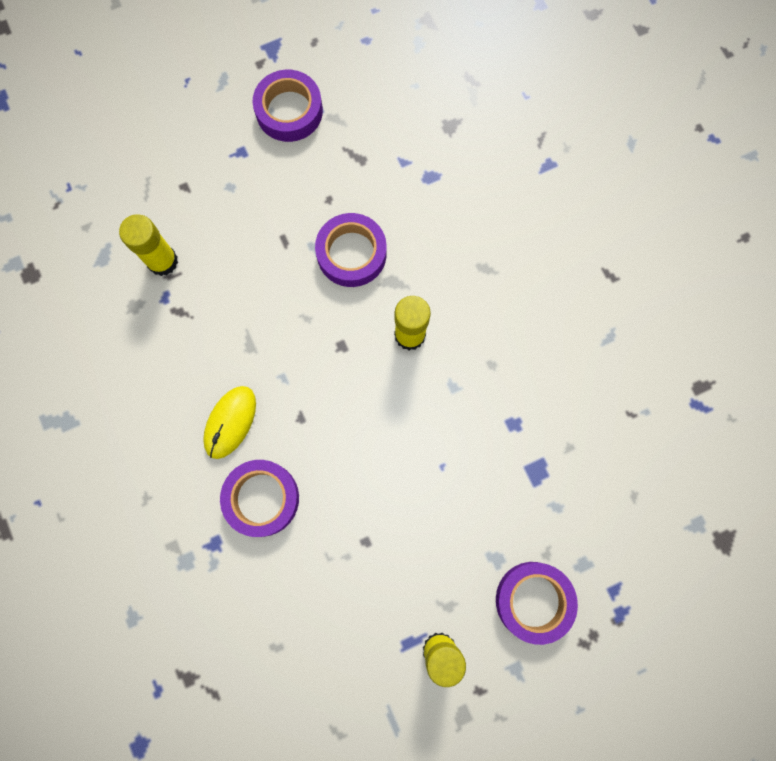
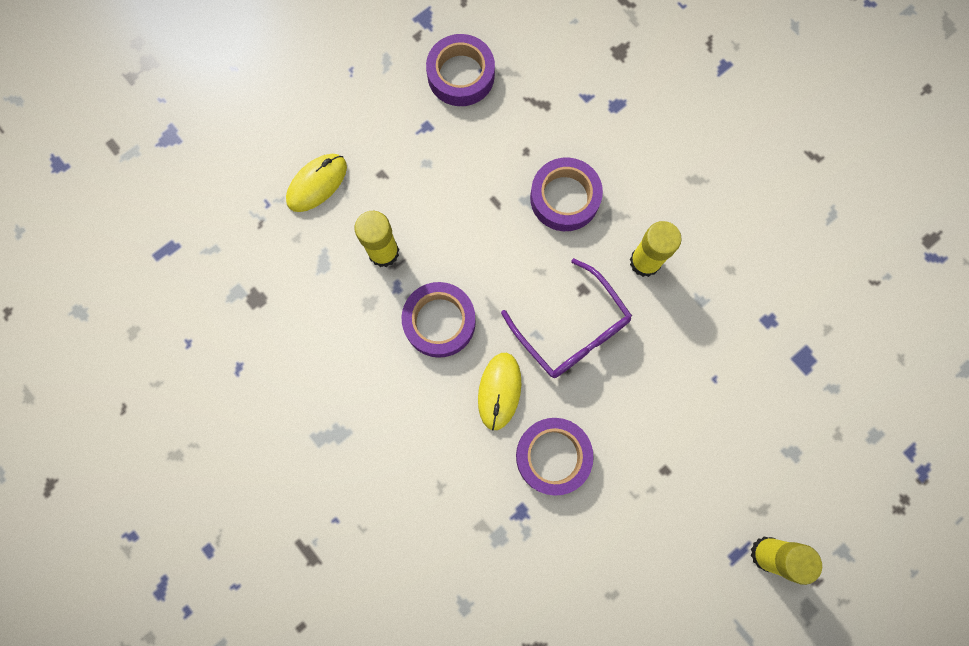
camera: 15 degrees left, 0 degrees up
(121, 180) = (317, 184): none -> yellow mouse
(318, 382) = (572, 329): none -> purple glasses
(533, 601) = (840, 482): purple tape -> purple tape (439, 322)

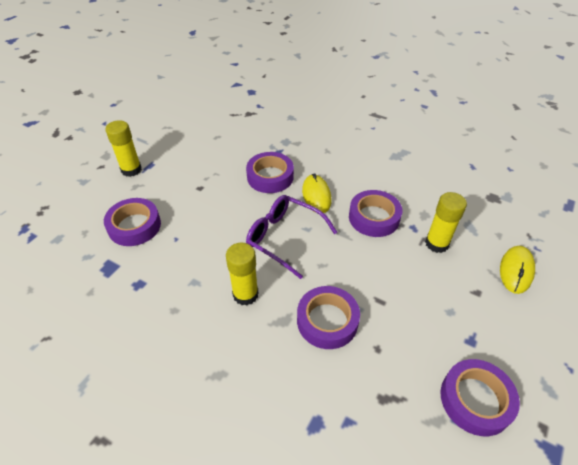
camera: 160 degrees right, 30 degrees down
(768, 422) = (134, 226): none -> purple tape

